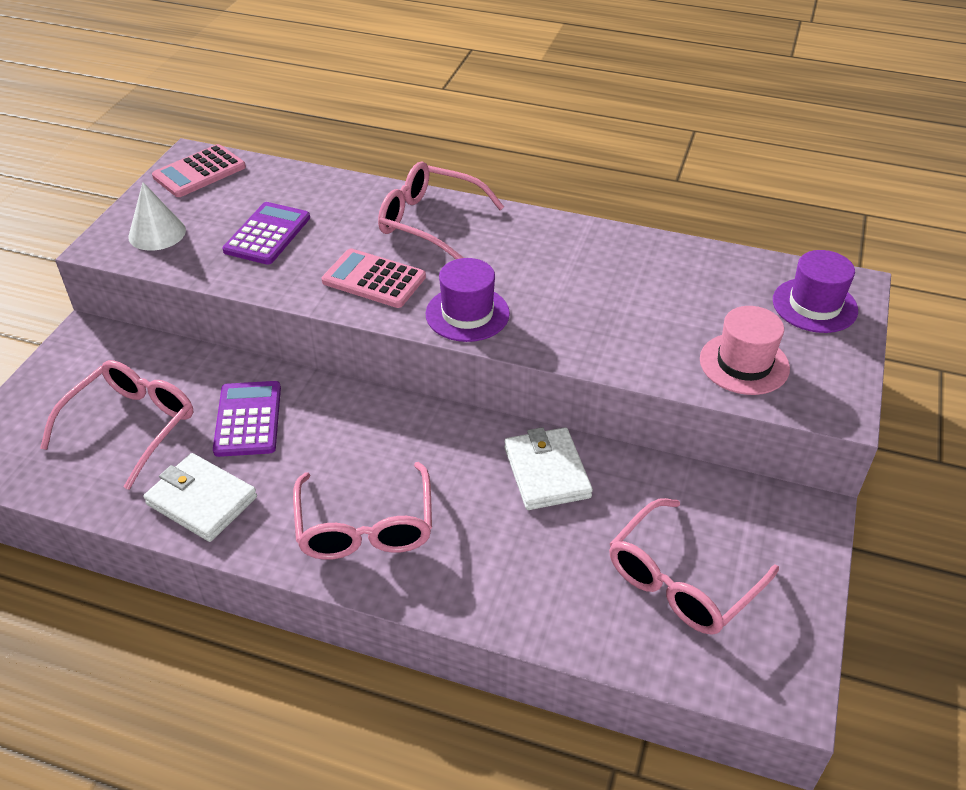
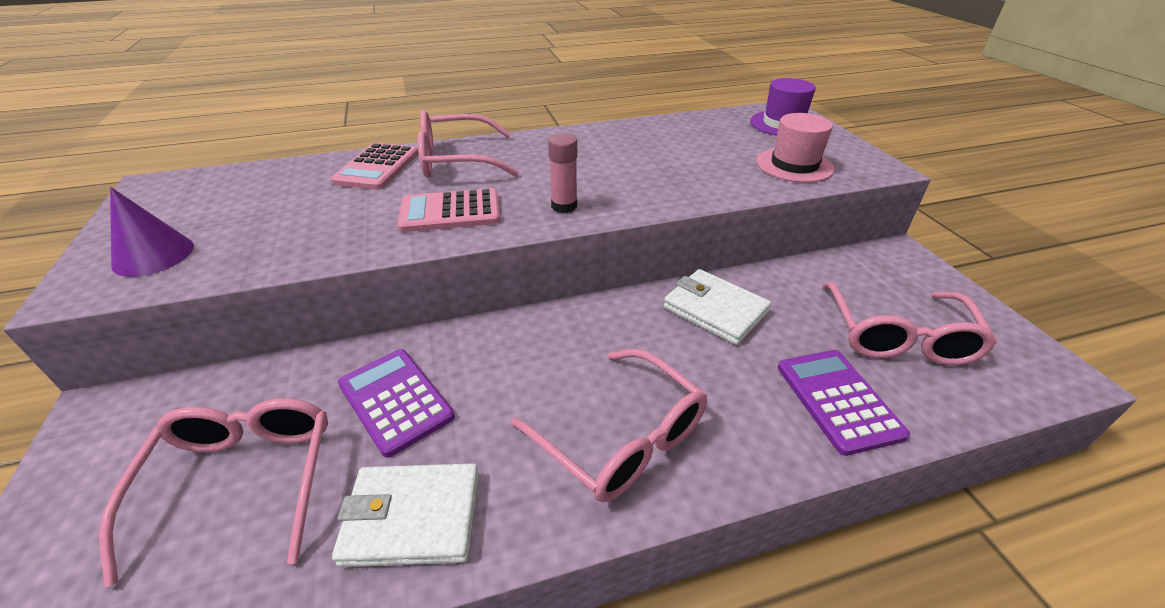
camera: 35 degrees left, 5 degrees down
(157, 233) = (153, 255): white cone -> purple cone
(199, 172) = (171, 193): pink calculator -> pink calculator (377, 167)
(267, 234) = (300, 215): purple calculator -> purple calculator (838, 400)
(467, 314) = (564, 206): purple hat -> pink glue stick

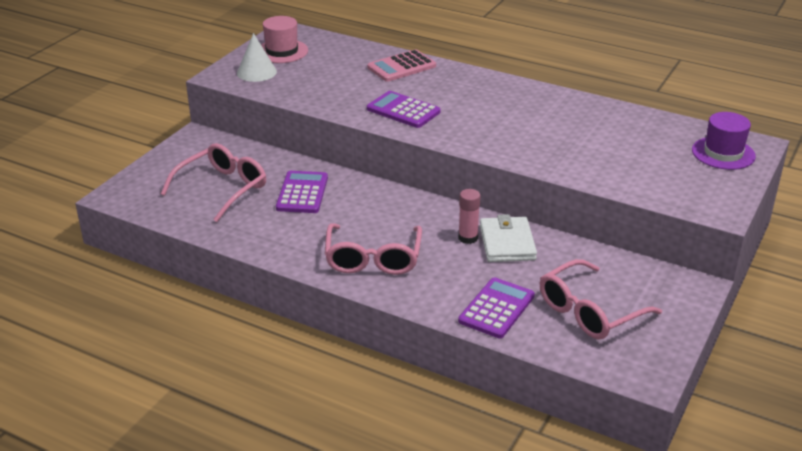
camera: 45 degrees right, 5 degrees down
(153, 255) = (256, 72): purple cone -> white cone
(413, 517) = (264, 233): white wallet -> none
(450, 212) = (403, 110): pink calculator -> purple calculator
(456, 160) = (450, 81): pink glasses -> none
(564, 206) = (465, 135): pink glue stick -> pink glue stick (468, 238)
(794, 165) = (659, 181): pink hat -> pink hat (281, 51)

